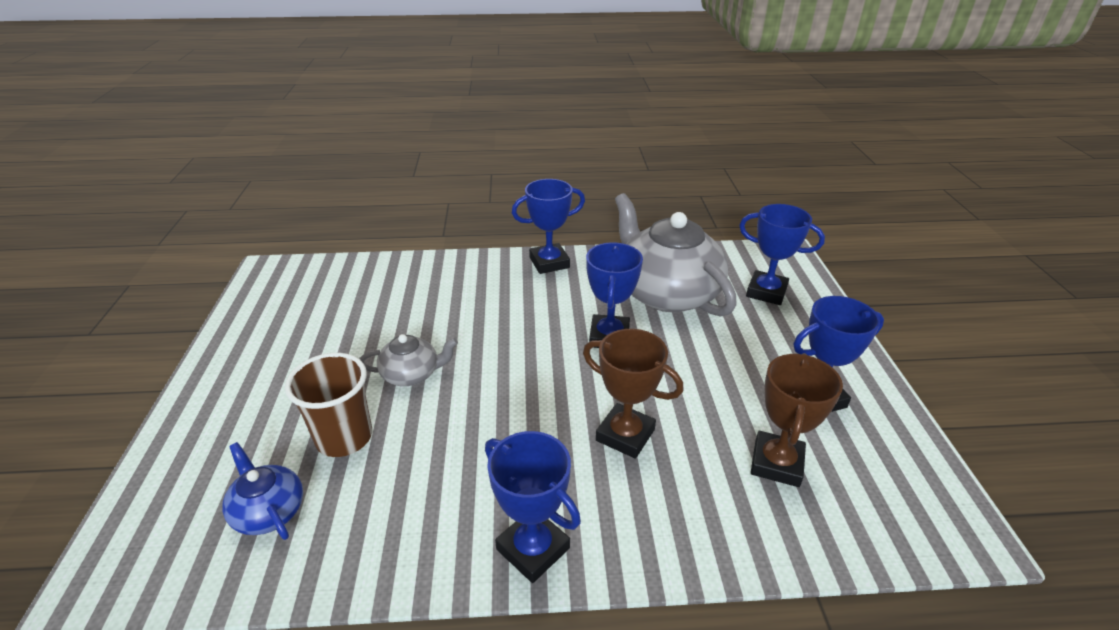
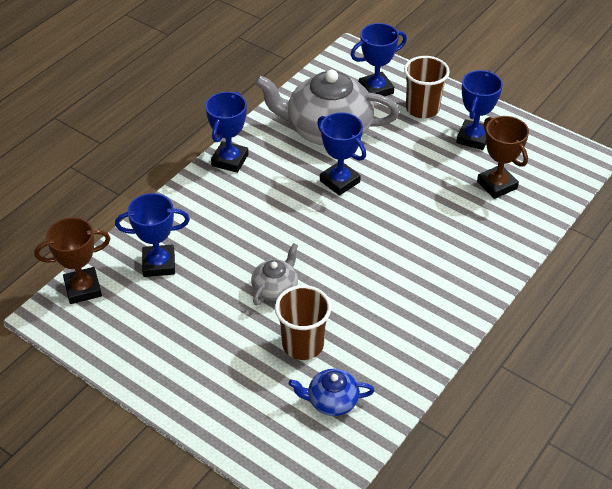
camera: 50 degrees left, 10 degrees up
(533, 548) = (461, 304): blue trophy -> blue trophy (159, 264)
(625, 435) = (423, 226): brown trophy -> brown trophy (83, 288)
(793, 335) = (422, 109): none -> brown cup

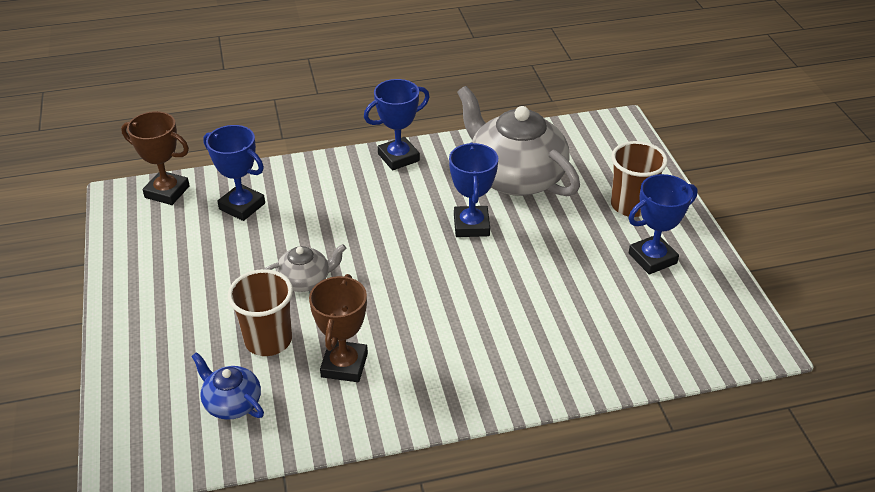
camera: 40 degrees right, 5 degrees down
(376, 89) = (605, 166): blue trophy -> none
(497, 185) = (624, 314): brown trophy -> brown trophy (344, 365)

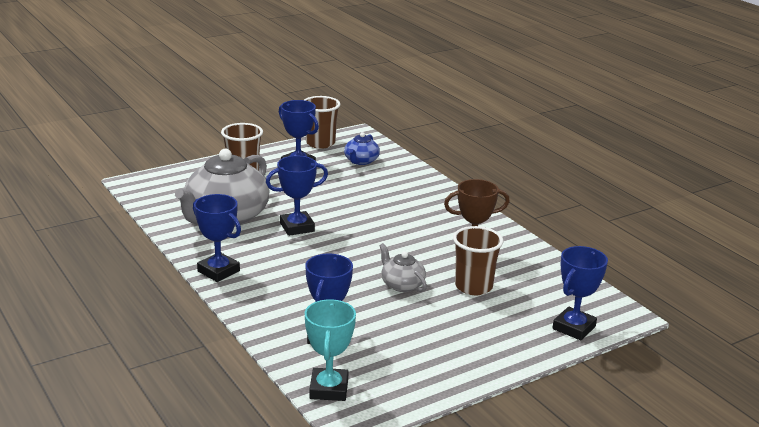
camera: 110 degrees left, 15 degrees down
(134, 402) = (573, 328): none -> blue trophy
(167, 192) = (328, 389): brown trophy -> turquoise trophy
(232, 403) = (538, 288): blue teapot -> blue teapot (361, 161)
(725, 294) = (320, 143): none -> brown cup

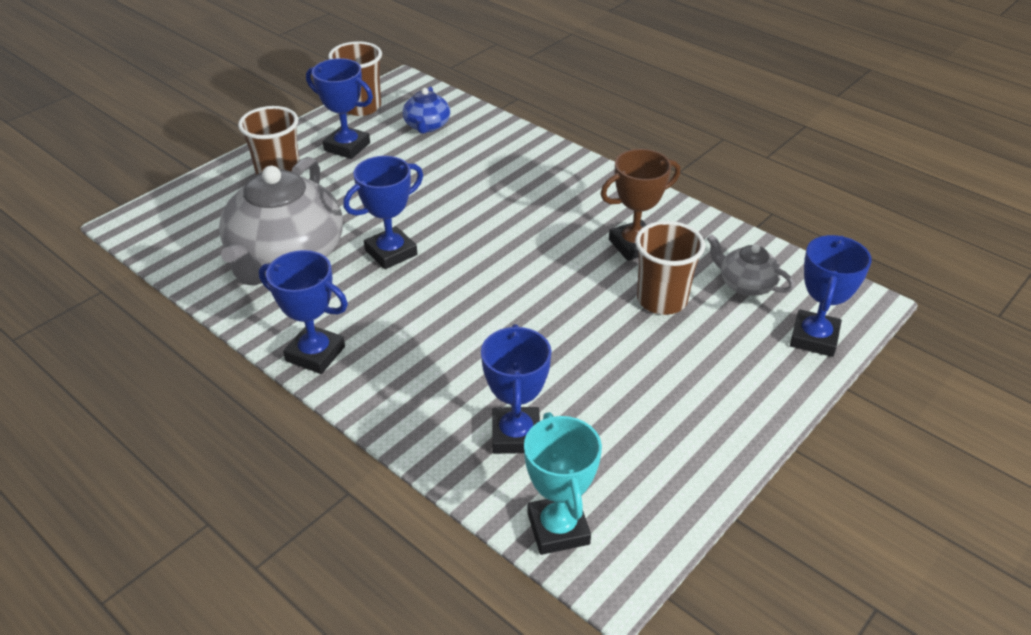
camera: 15 degrees left, 15 degrees up
(402, 285) = (571, 318): grey teapot -> grey teapot (745, 284)

